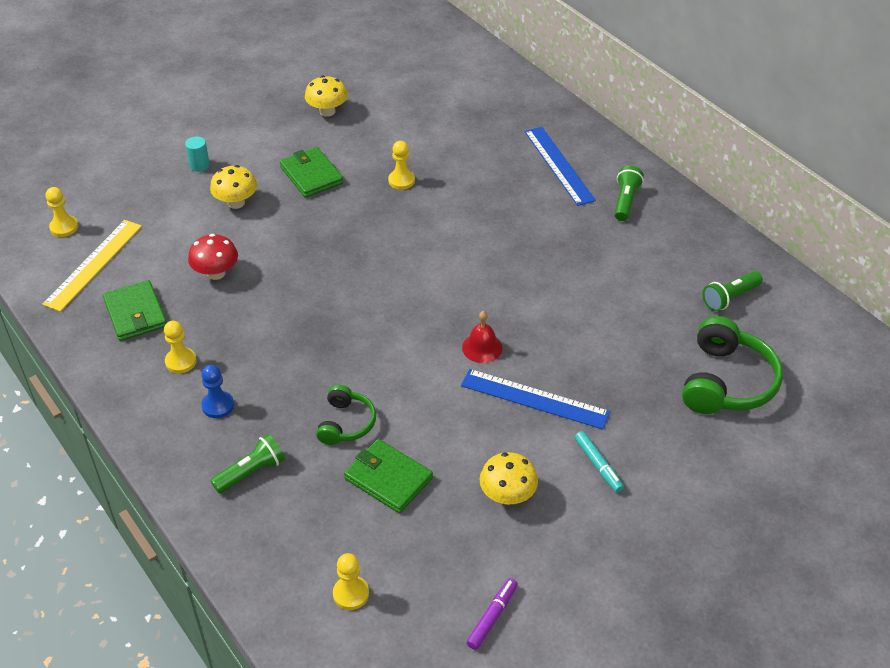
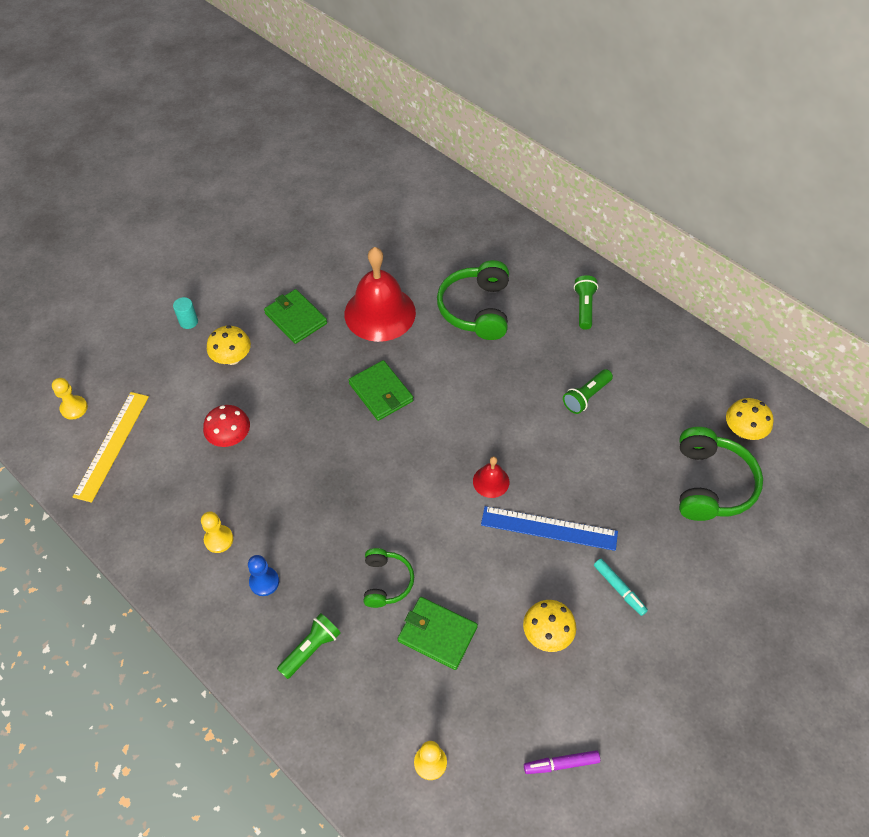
camera: 10 degrees left, 10 degrees up
(135, 313) = (164, 493): green wallet -> green wallet (381, 392)
(327, 111) = (295, 247): yellow mushroom -> yellow mushroom (743, 431)
(401, 180) = (380, 313): yellow pawn -> red bell
(492, 617) = (561, 764): purple marker -> purple marker turned 120 degrees counterclockwise
(506, 189) = (476, 309): none -> green headphones
(559, 165) = (517, 277): blue ruler -> none
(730, 298) = (695, 396): green flashlight -> green flashlight (586, 396)

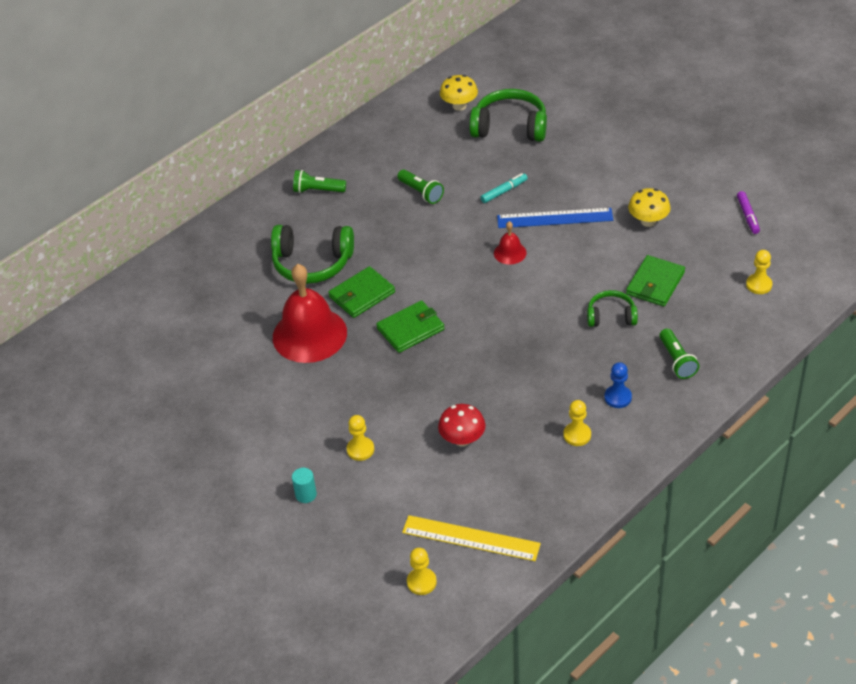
camera: 85 degrees left, 10 degrees down
(232, 358) = (360, 449): yellow mushroom -> yellow pawn
(296, 318) = (310, 401): green wallet -> green wallet (361, 295)
(311, 649) = (677, 361): green flashlight -> green flashlight turned 150 degrees counterclockwise
(549, 528) = (555, 218): blue ruler -> blue ruler turned 75 degrees clockwise
(619, 589) = (606, 181): turquoise marker -> turquoise marker (504, 191)

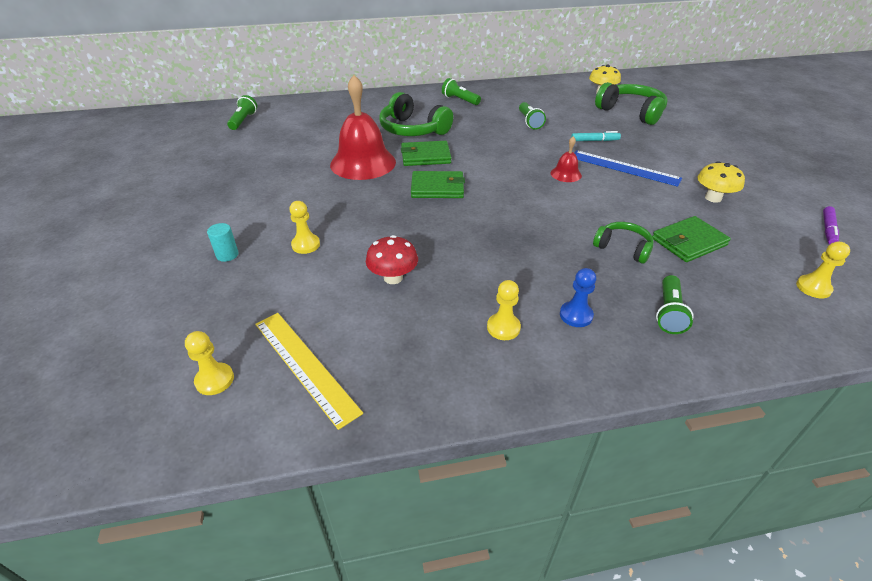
camera: 30 degrees right, 5 degrees down
(109, 342) = (243, 121): none -> green flashlight

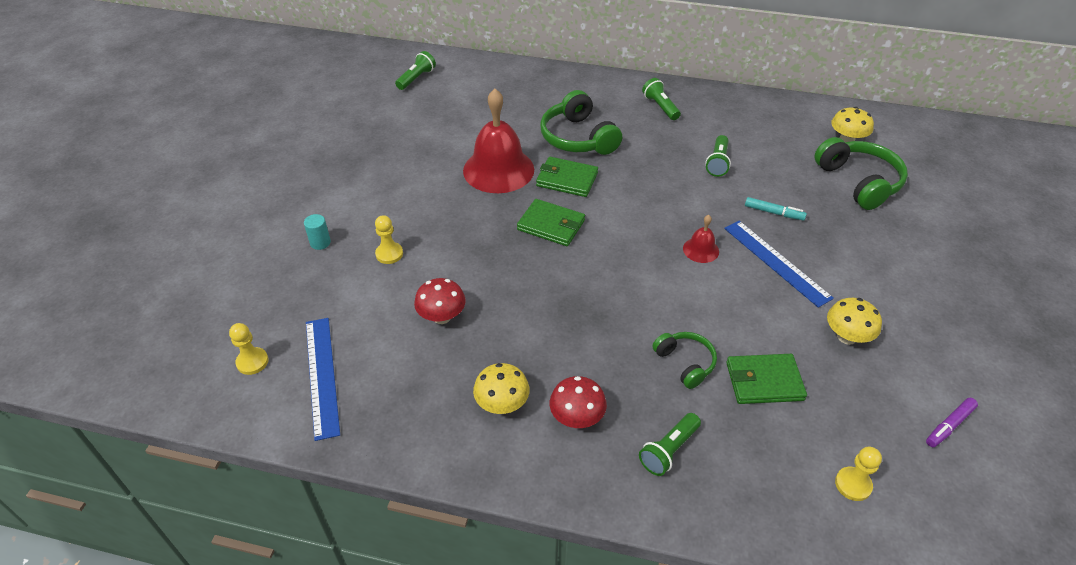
camera: 25 degrees right, 5 degrees up
(305, 365) = (322, 375): yellow ruler -> blue ruler
(503, 328) = (502, 404): yellow pawn -> yellow mushroom
(576, 315) = (577, 418): blue pawn -> red mushroom

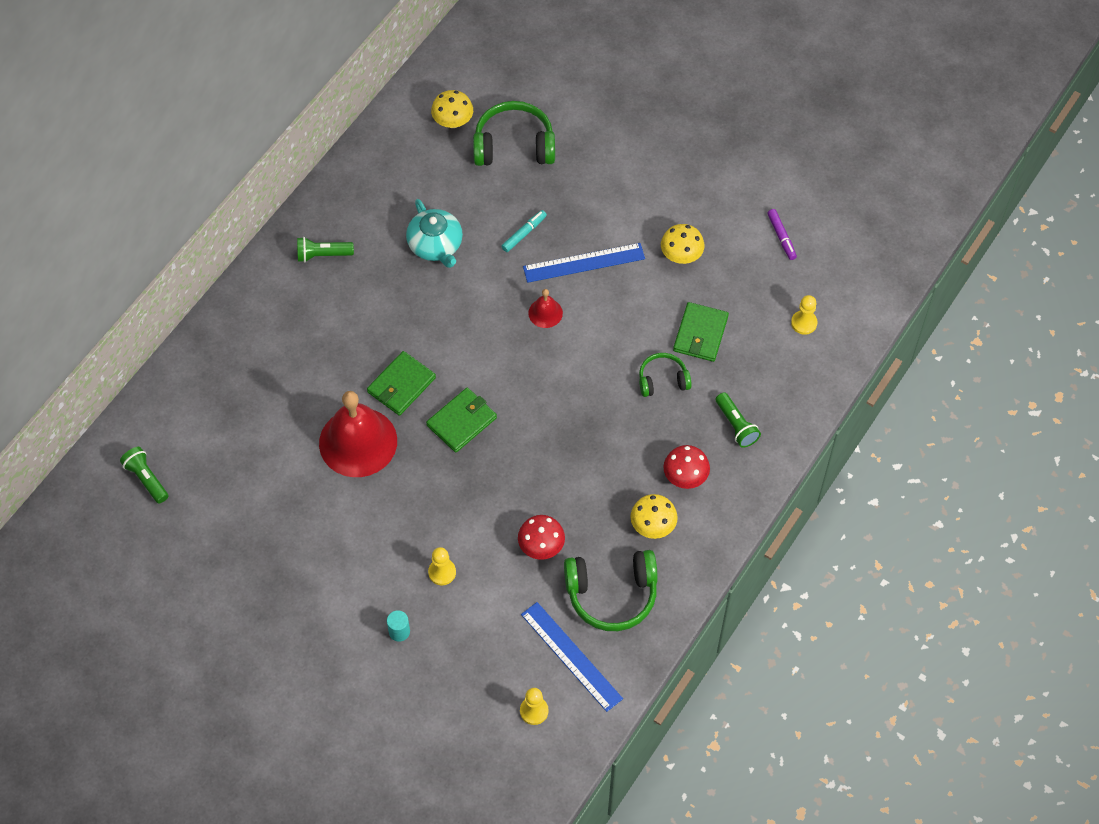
camera: 70 degrees left, 15 degrees up
(322, 375) = (571, 656): blue ruler -> blue ruler turned 45 degrees clockwise
(578, 138) = (339, 351): green headphones -> green headphones (612, 594)
(717, 163) = (435, 245): green flashlight -> turquoise teapot

